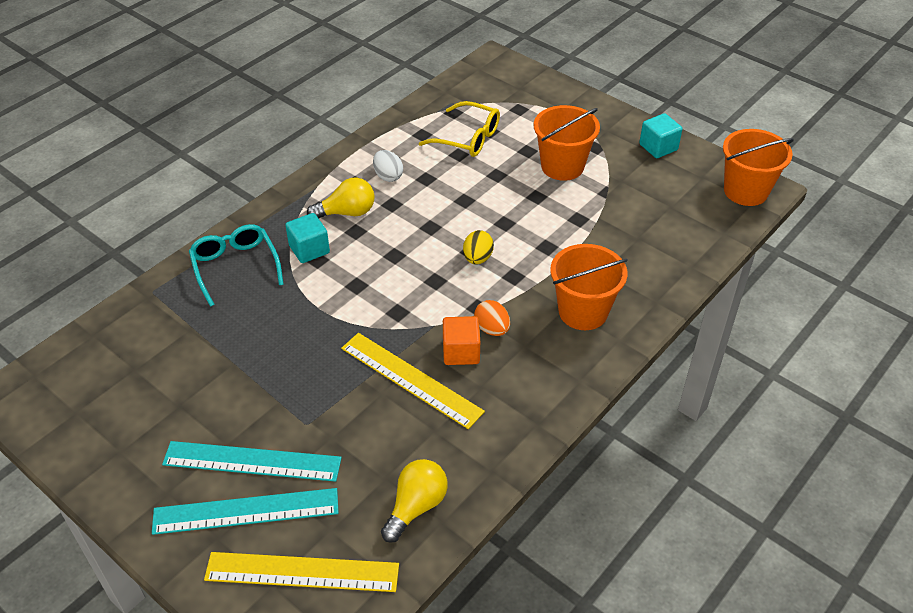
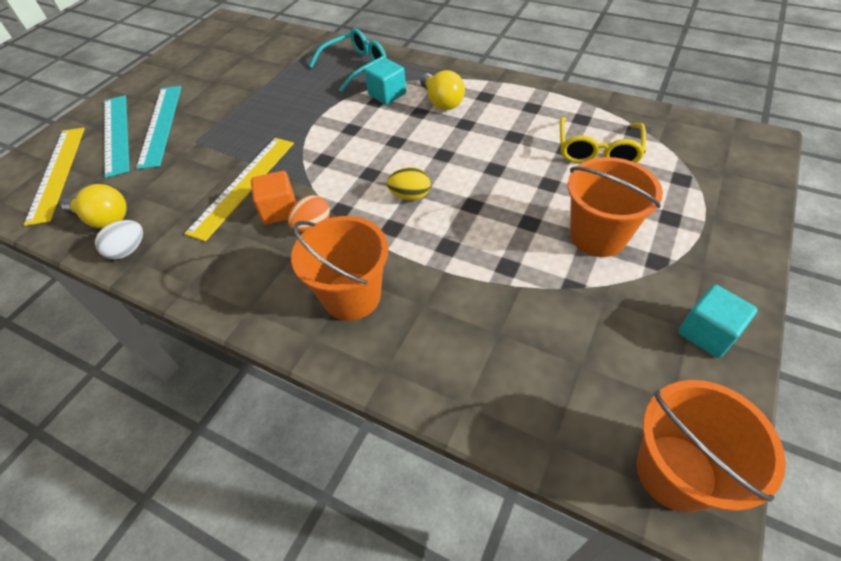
camera: 80 degrees right, 5 degrees up
(388, 176) = (504, 113): white egg -> white egg (128, 250)

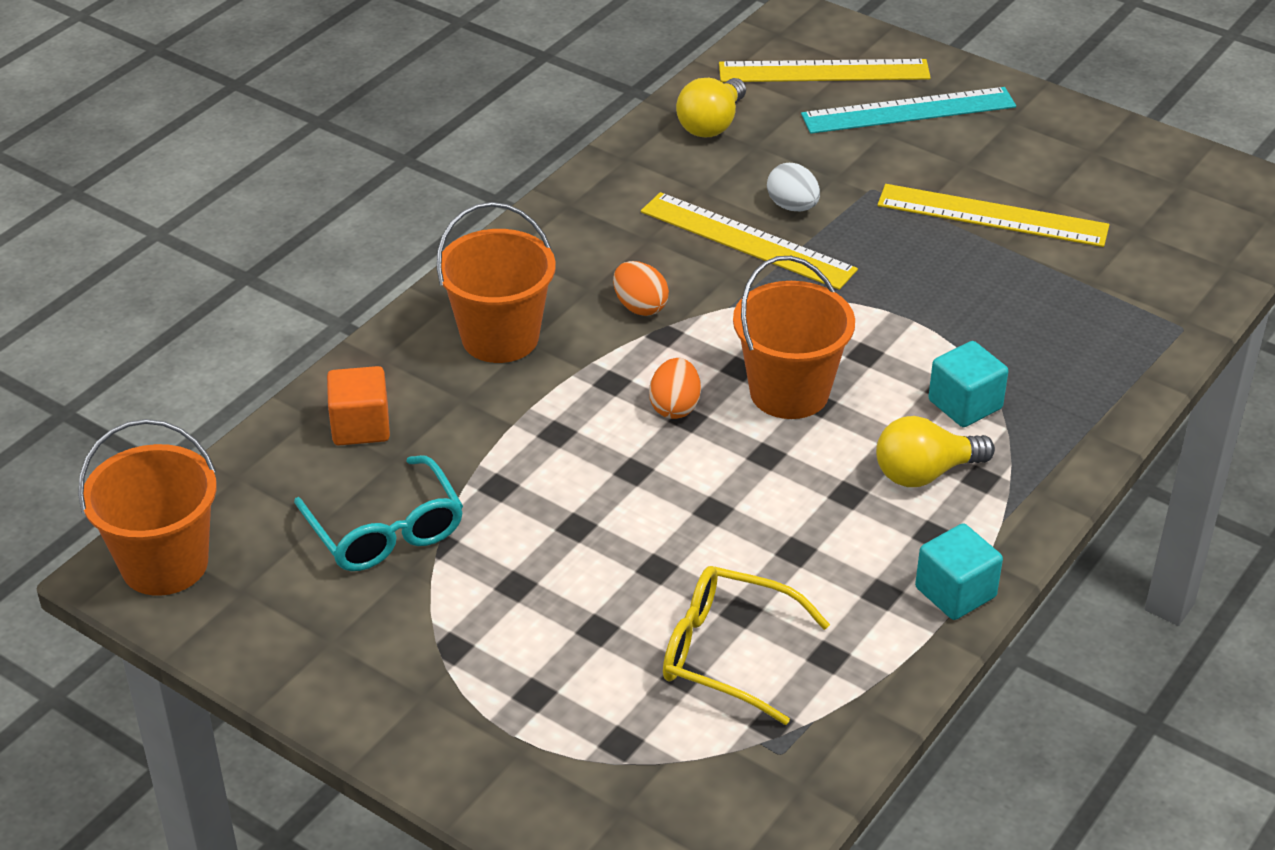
camera: 95 degrees right, 10 degrees down
(128, 250) = (645, 151): white egg -> white egg (792, 206)
(161, 125) = (923, 151): turquoise ruler -> none
(228, 97) = (992, 215): none -> yellow ruler
(279, 210) = (682, 276): orange cube -> orange cube (360, 426)
(355, 66) = (1074, 370): turquoise glasses -> turquoise glasses (386, 531)
(410, 196) = (675, 407): yellow egg -> orange egg
(598, 236) = (524, 596): orange bucket -> orange bucket (789, 392)
(707, 333) = (316, 657): turquoise cube -> turquoise cube (955, 592)

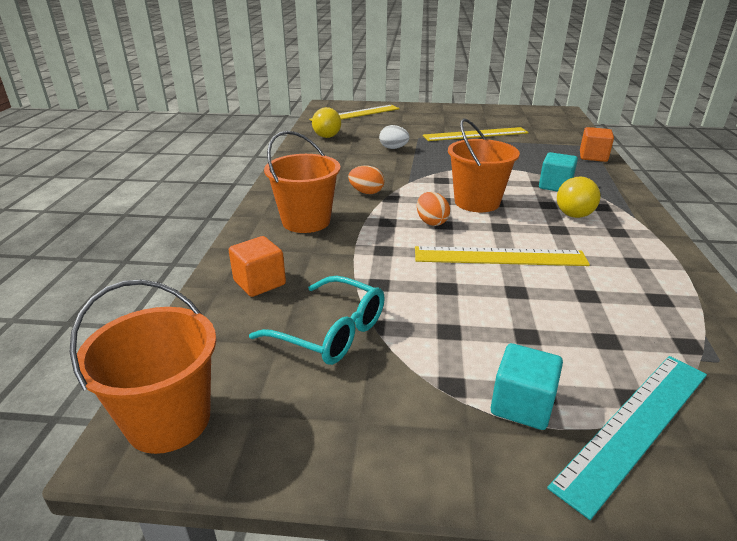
camera: 30 degrees left, 10 degrees down
(727, 653) = (611, 318): yellow glasses -> none
(747, 241) = (388, 161): yellow ruler -> yellow ruler (499, 257)
(908, 111) = (403, 117): turquoise ruler -> turquoise ruler (636, 426)
(955, 592) = (665, 250): turquoise cube -> turquoise cube (522, 405)
(1140, 358) = (593, 156): none -> orange cube

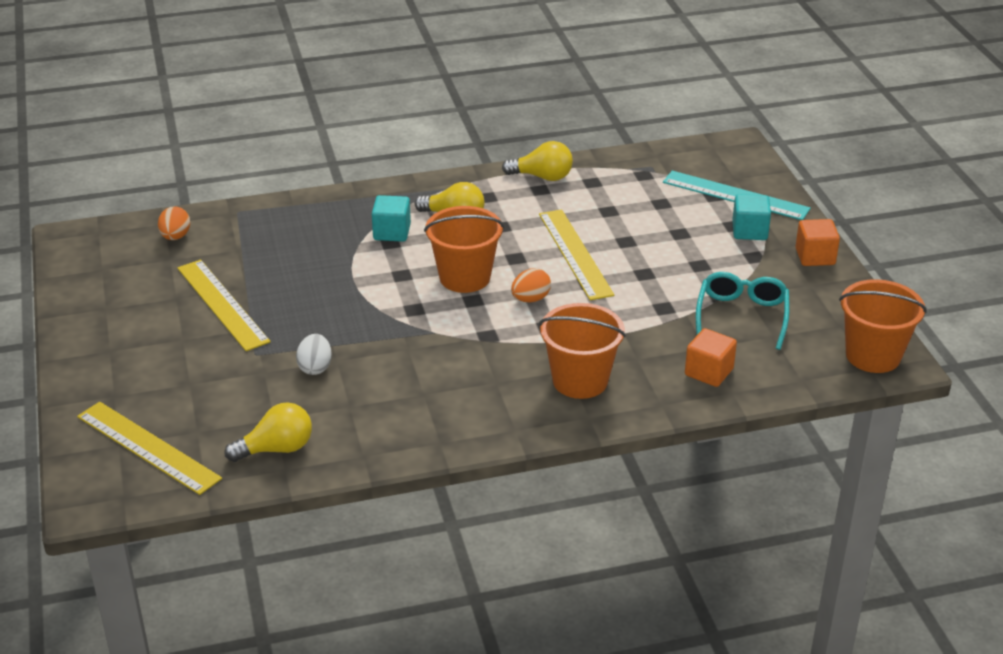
camera: 110 degrees left, 5 degrees up
(366, 192) = (481, 357): orange egg -> orange egg (175, 237)
(593, 156) = (281, 210): orange cube -> orange cube (815, 256)
(667, 269) = (542, 177): none -> yellow light bulb

